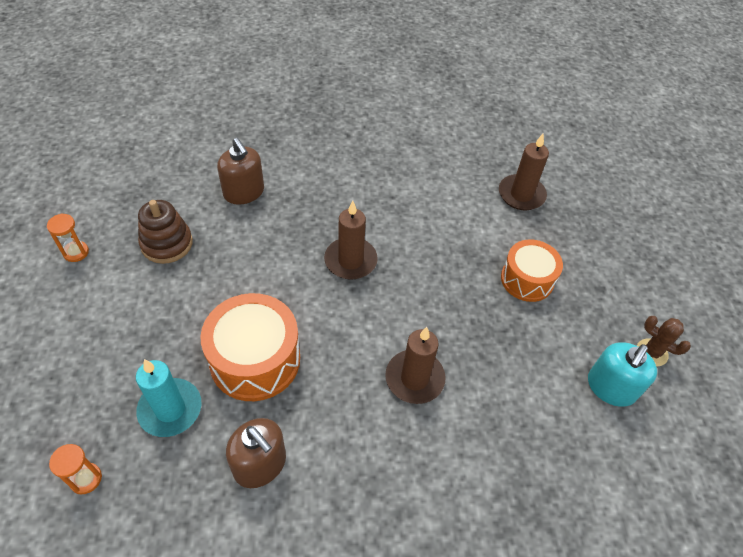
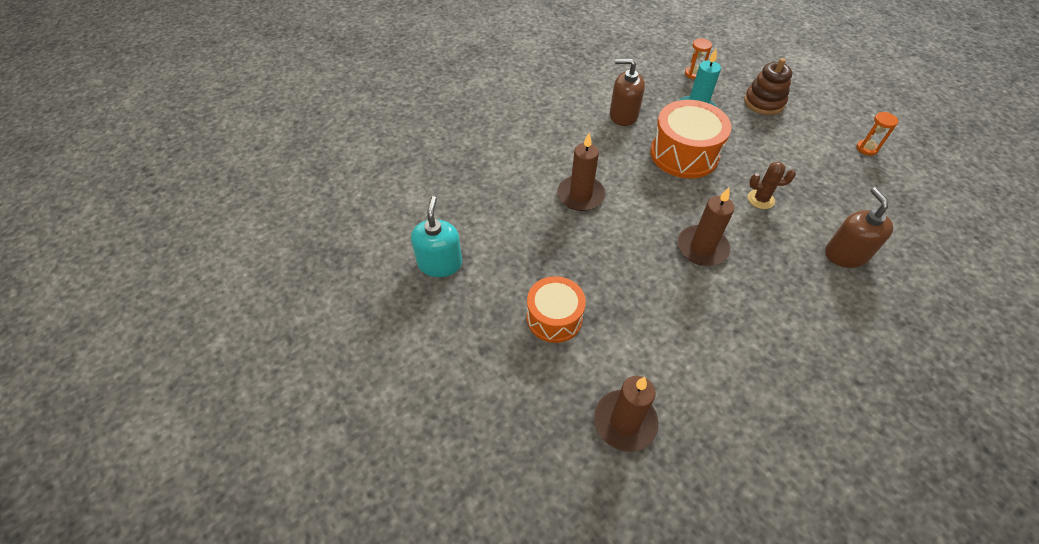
camera: 150 degrees right, 0 degrees up
(167, 244) = (830, 184): brown stacking toy -> brown stacking toy (764, 102)
(244, 192) = (846, 254): brown soap dispenser -> brown soap dispenser turned 60 degrees clockwise
(651, 352) = (415, 311): brown cactus -> brown cactus (760, 199)

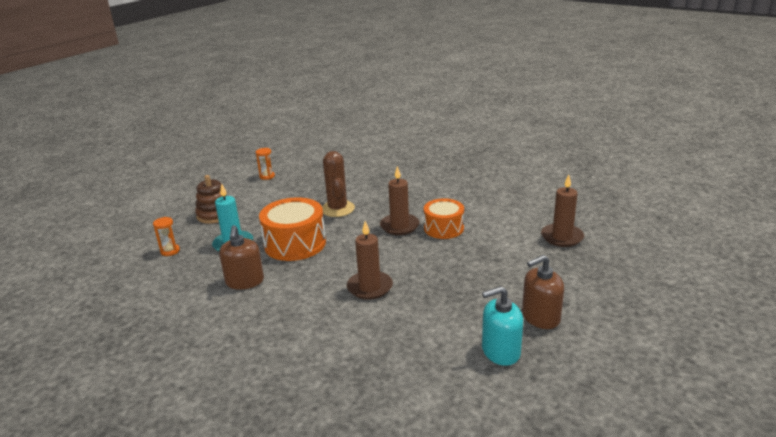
camera: 105 degrees left, 25 degrees down
(554, 318) = (508, 276): orange drum -> orange drum (443, 228)
(760, 199) = (337, 209): brown cactus -> brown cactus, size x1.65
(846, 254) = (376, 180): brown soap dispenser -> brown soap dispenser (540, 317)

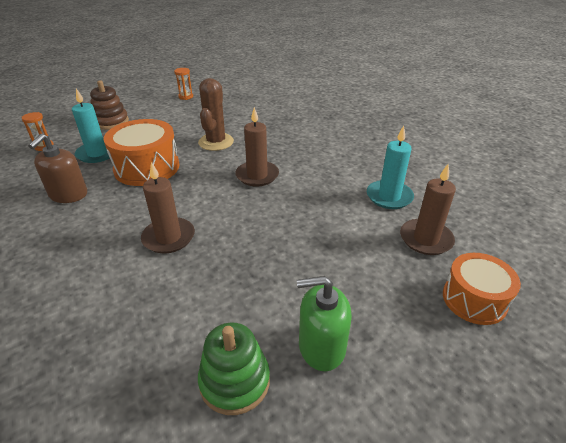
camera: 20 degrees right, 10 degrees up
(443, 228) = (299, 190): orange drum -> orange drum (474, 299)
(500, 351) = (234, 381): turquoise soap dispenser -> green stacking toy
(516, 216) = (389, 197): none -> turquoise candle
(540, 317) = (321, 346): brown soap dispenser -> green soap dispenser

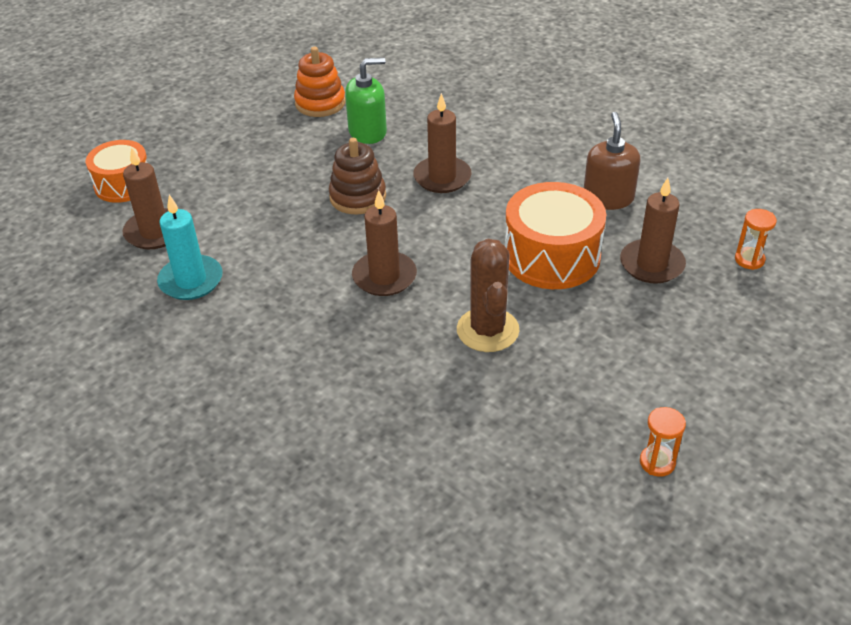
camera: 165 degrees right, 5 degrees up
(97, 154) = (651, 264): turquoise candle -> brown candle
(111, 122) = (718, 339): brown stacking toy -> brown stacking toy (358, 197)
(234, 381) = (320, 103): green stacking toy -> orange stacking toy
(321, 346) = (261, 130): green soap dispenser -> green soap dispenser (368, 132)

